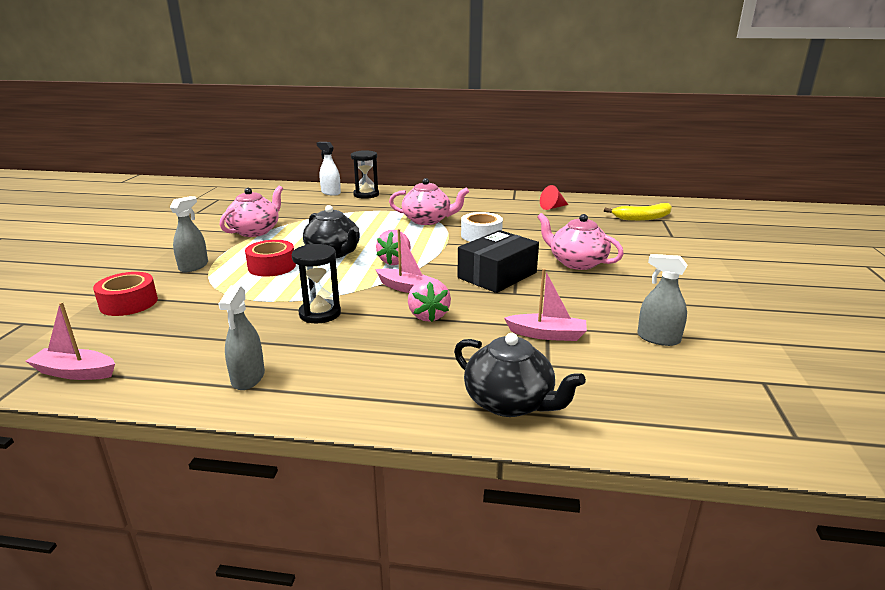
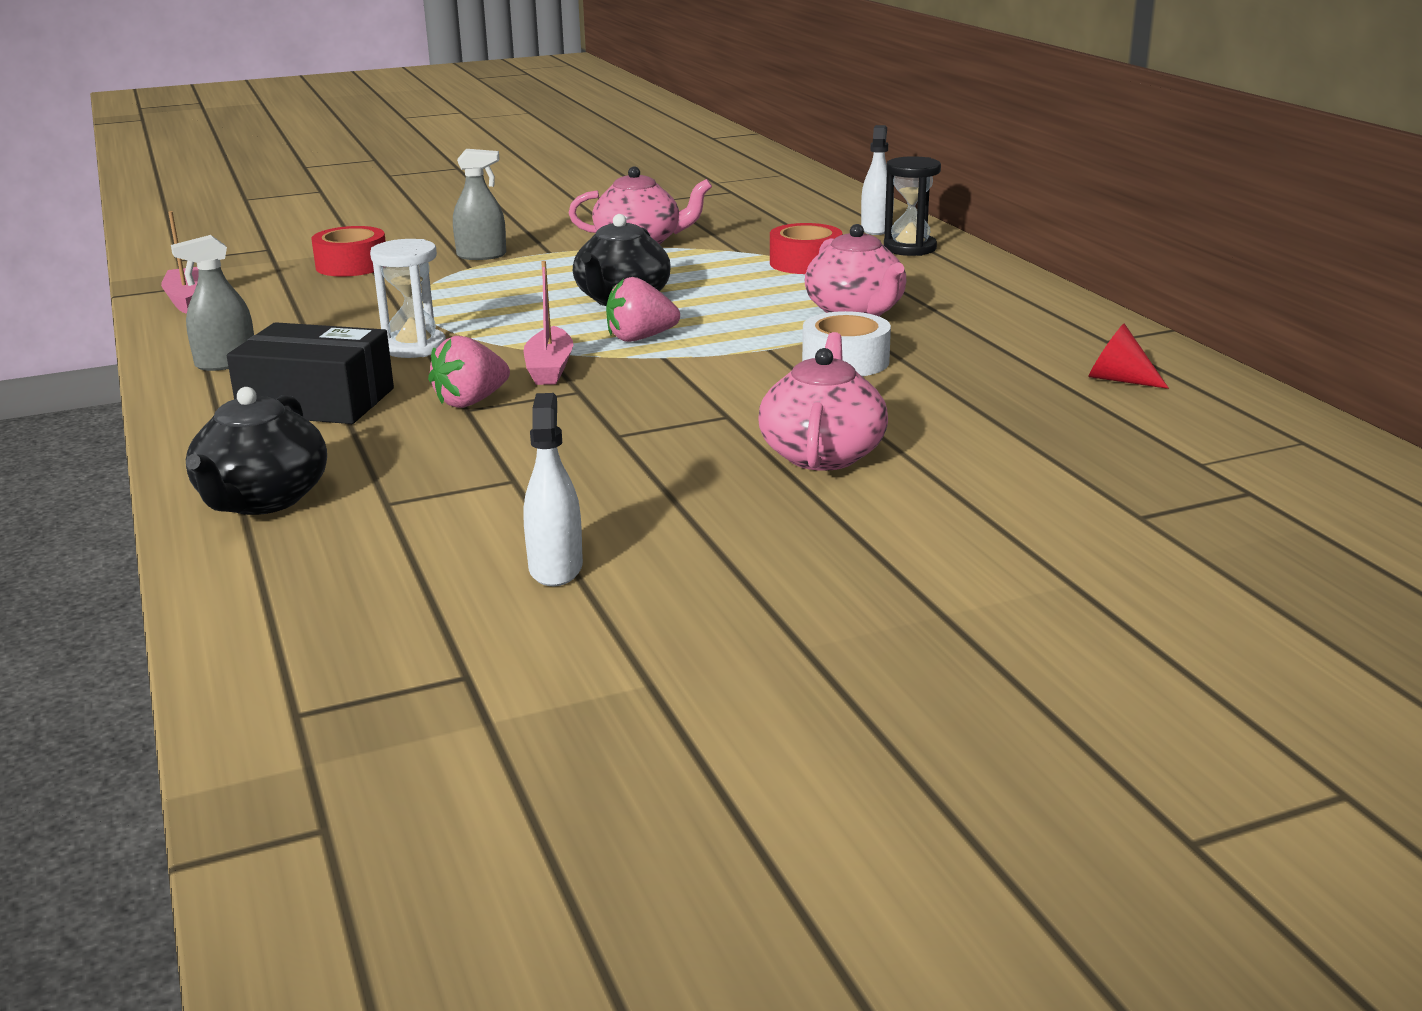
camera: 60 degrees right, 0 degrees up
(272, 266) = (529, 286): red tape -> red tape (805, 263)
(320, 314) = (414, 347): black hourglass -> white hourglass
(497, 275) = (676, 409): black box -> black box (317, 402)
(547, 334) = (485, 485): pink boat -> none
(643, 218) = (1219, 470): yellow banana -> none
(658, 338) = (555, 568): grey spray bottle -> white spray bottle

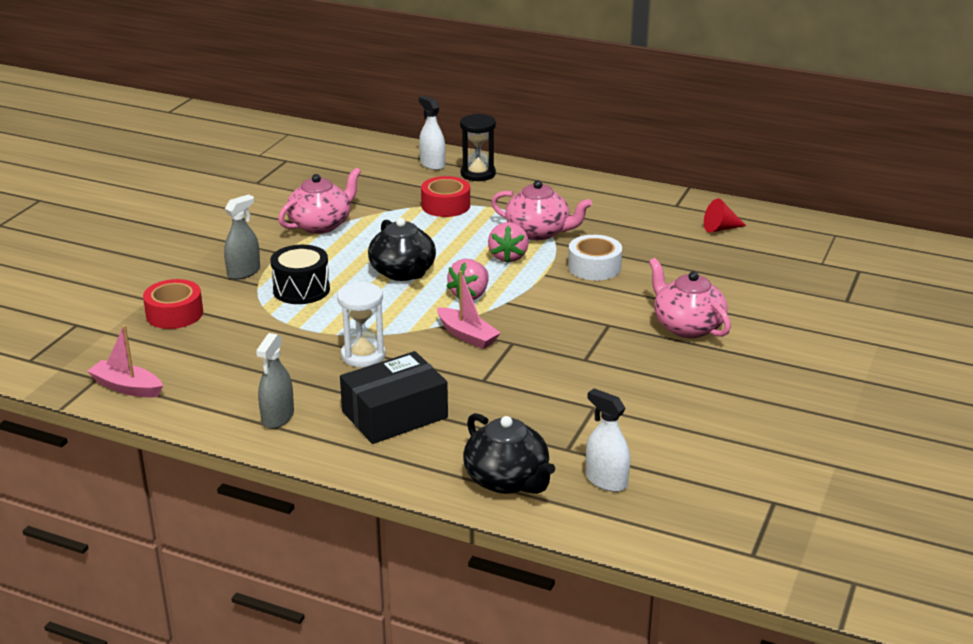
camera: 45 degrees left, 5 degrees up
(470, 402) = (474, 375): pink strawberry -> pink strawberry (508, 257)
(495, 282) = (301, 289): none -> black drum
(555, 568) = (704, 439): white spray bottle -> white spray bottle (606, 480)

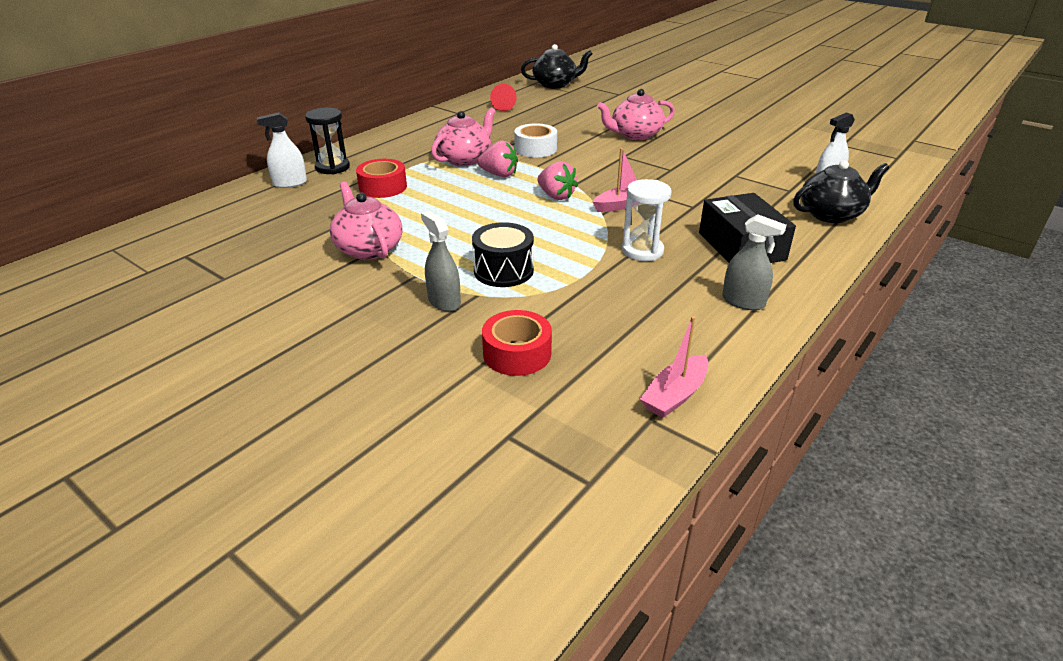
camera: 75 degrees left, 5 degrees up
(403, 272) = (499, 218): black teapot -> black teapot (555, 84)

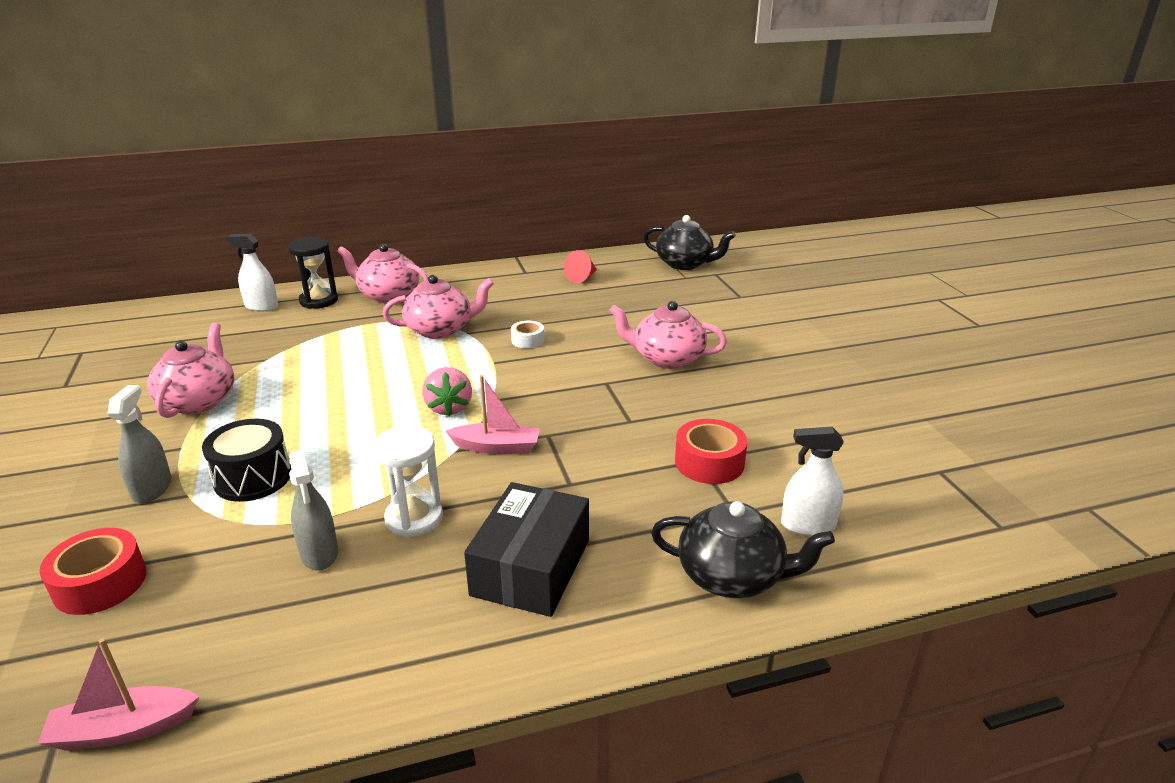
camera: 35 degrees right, 5 degrees down
(383, 150) = (388, 295): none -> pink teapot
(383, 187) = (320, 337): red tape -> red tape (709, 462)
(499, 174) = (440, 360): pink strawberry -> none
(535, 149) = (527, 340): white tape -> white tape, size x0.61
(743, 302) = (399, 648): grey spray bottle -> grey spray bottle (319, 553)

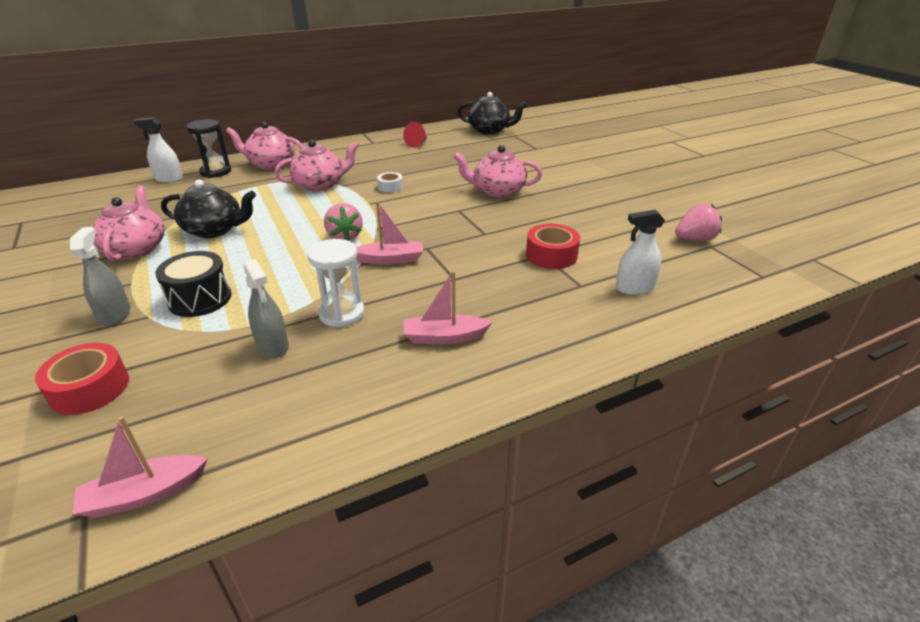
camera: 10 degrees left, 5 degrees up
(531, 567) = (444, 337): black box -> pink boat
(732, 576) = (593, 326): black teapot -> black teapot (214, 230)
(920, 458) = (694, 239): none -> pink strawberry

